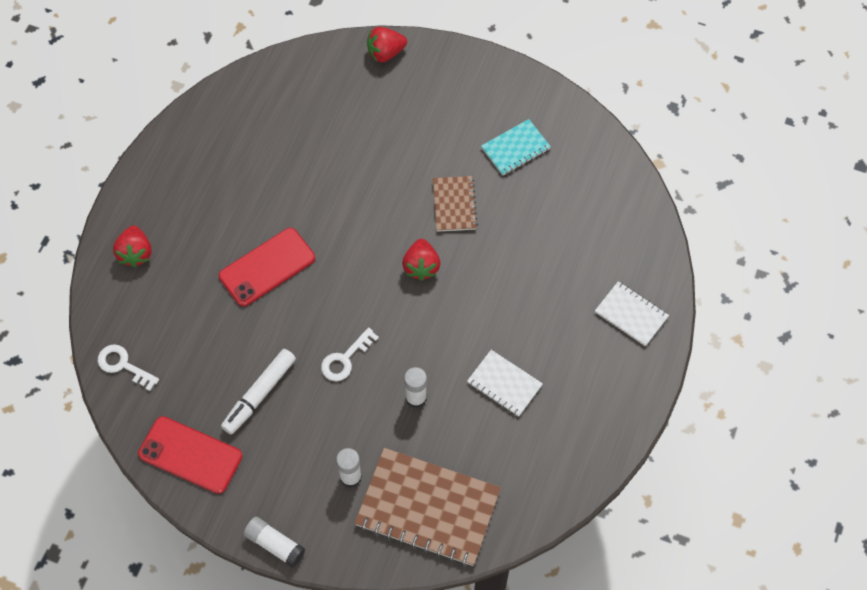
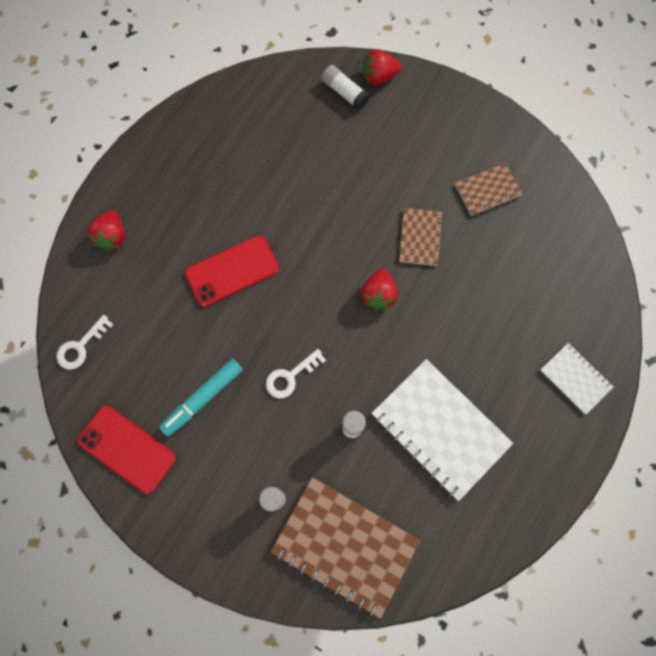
camera: 10 degrees right, 10 degrees up
(123, 365) = (81, 346): white key -> white key turned 90 degrees counterclockwise
(259, 394) = (203, 398): white marker -> turquoise marker
(275, 544) = (191, 556): white glue stick -> white glue stick (345, 92)
(504, 384) = (440, 429): white notebook -> white notebook, size x1.91
(515, 148) = (487, 190): turquoise notebook -> brown notebook

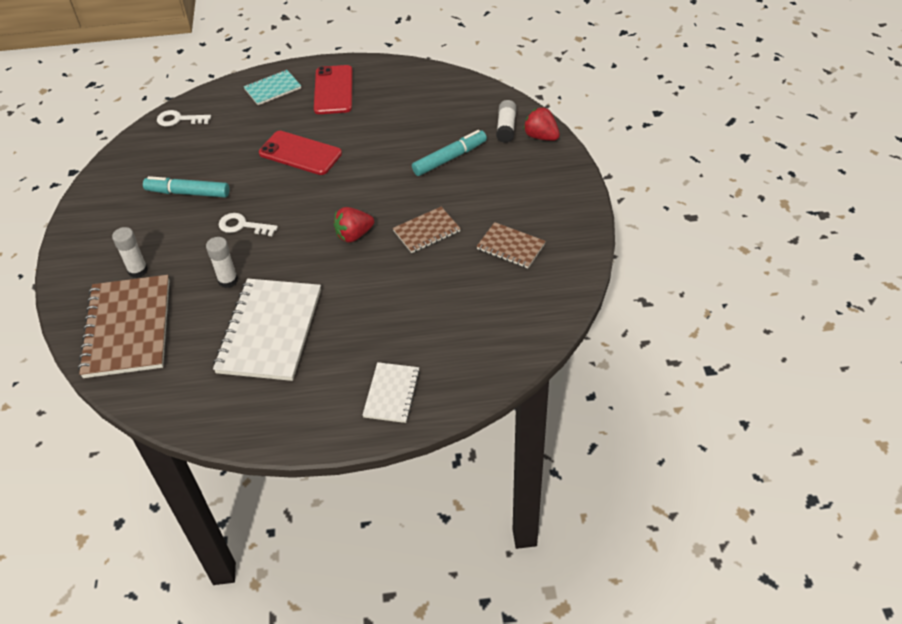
camera: 55 degrees right, 25 degrees down
(112, 236) = (273, 89): red strawberry -> turquoise notebook
(127, 449) = (121, 179): red phone -> red phone (333, 90)
(346, 160) = (450, 158): none -> turquoise marker

